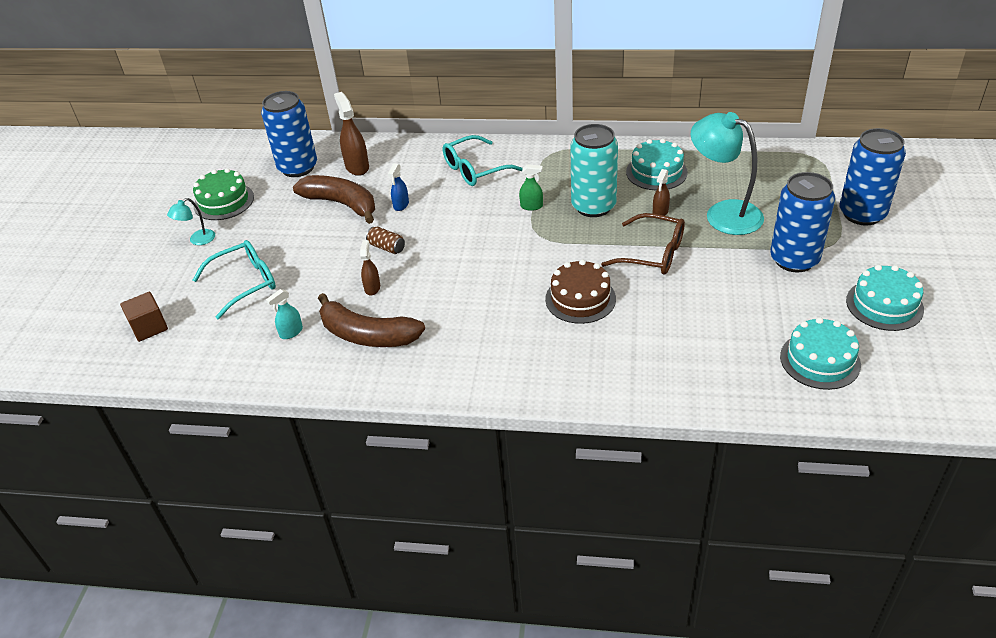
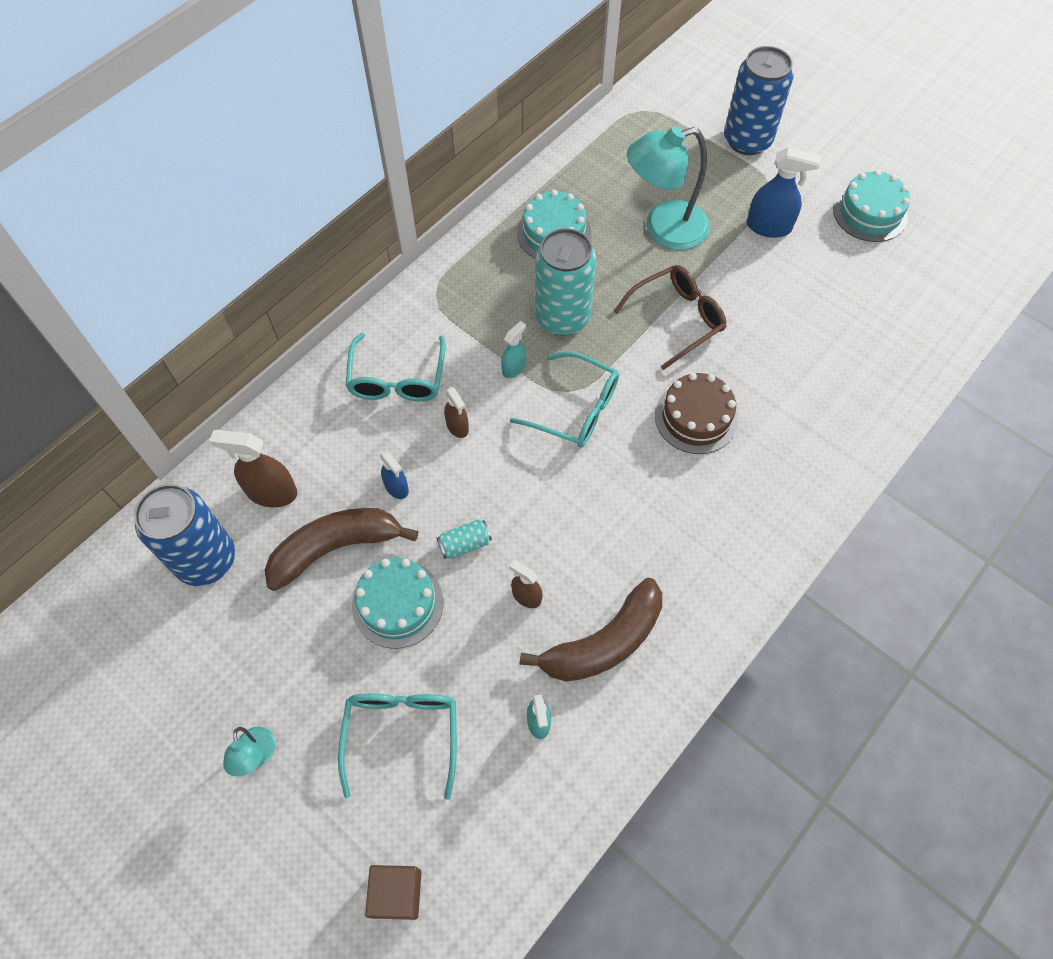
camera: 60 degrees left, 20 degrees up
(224, 201) = (196, 685): green cake -> none
(386, 247) = (465, 544): brown can -> turquoise can
(528, 244) = (575, 409): none -> turquoise glasses
(531, 206) = (514, 368): green spray bottle -> turquoise spray bottle
(660, 212) = (619, 272): brown spray bottle -> brown spray bottle (457, 427)
(794, 259) = (769, 227): blue can -> blue spray bottle
(820, 360) = (903, 300): turquoise cake -> turquoise cake (397, 604)

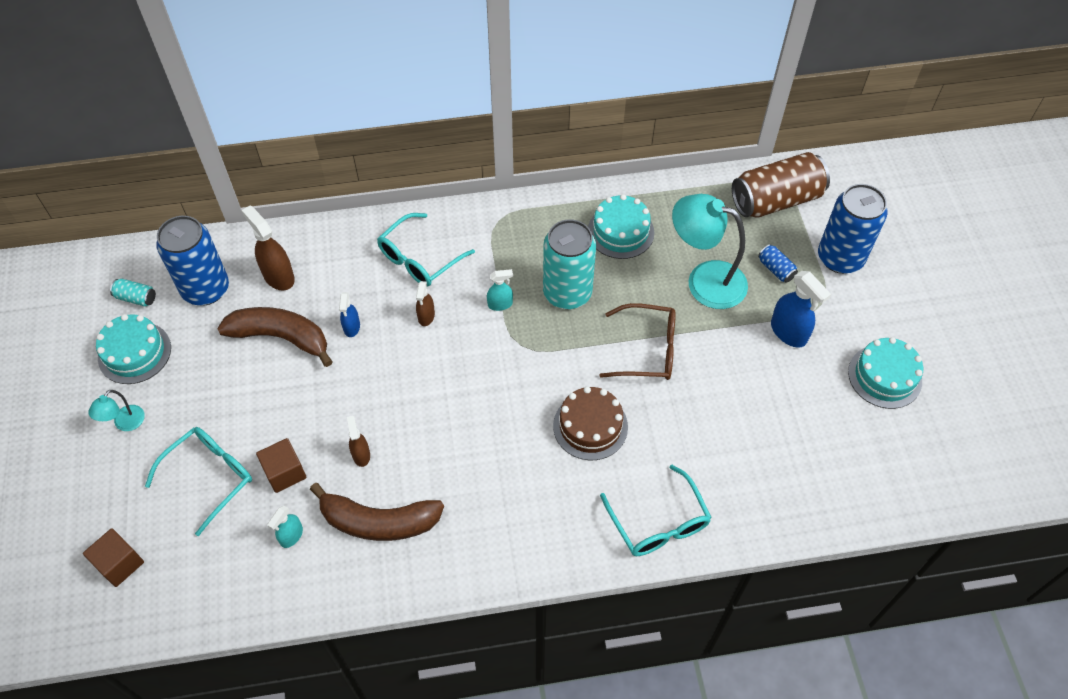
camera: 40 degrees right, 5 degrees down
(397, 604) = (283, 398): turquoise cake -> turquoise cake (134, 352)
(465, 544) = (357, 393): turquoise can -> turquoise can (136, 298)
(471, 670) = (285, 472): none -> brown cube
(575, 409) = (513, 360): turquoise glasses -> turquoise glasses (658, 522)
(653, 124) = (776, 200): none -> brown can
(709, 182) = (776, 269): none -> blue can

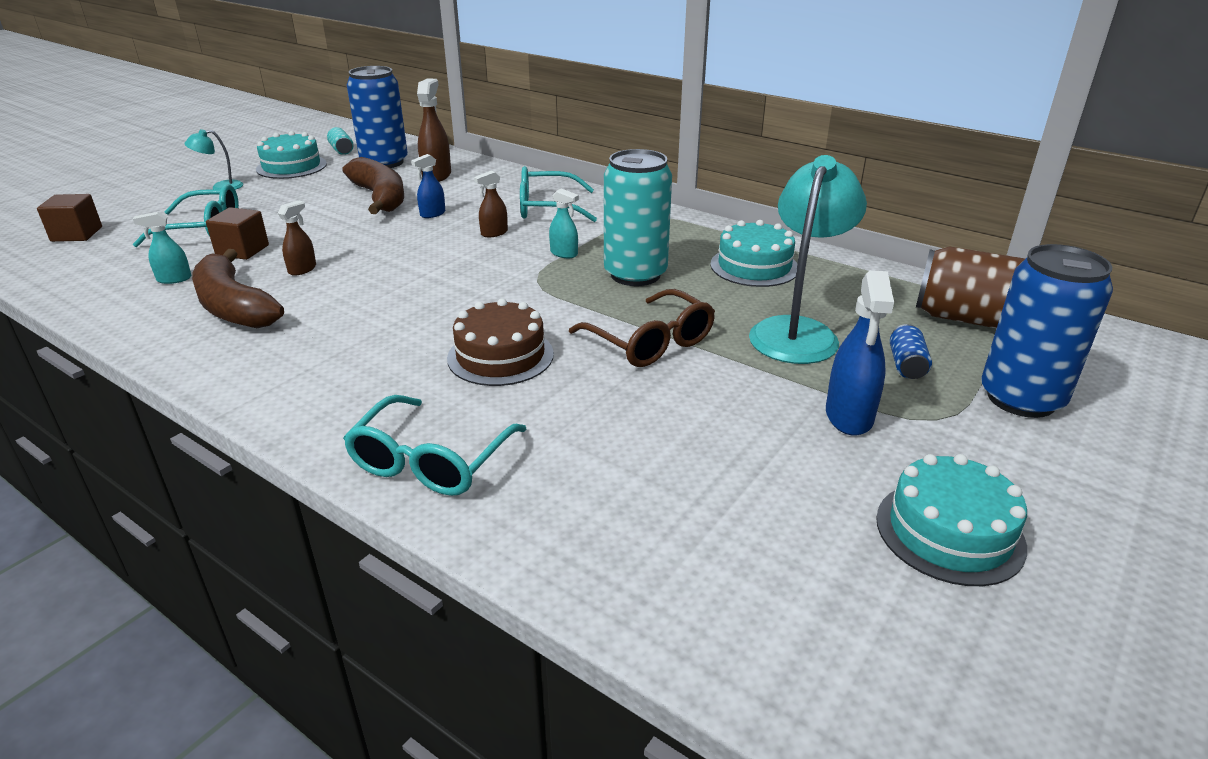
camera: 45 degrees right, 25 degrees down
(704, 280) = (798, 331): turquoise lamp -> turquoise lamp turned 45 degrees clockwise

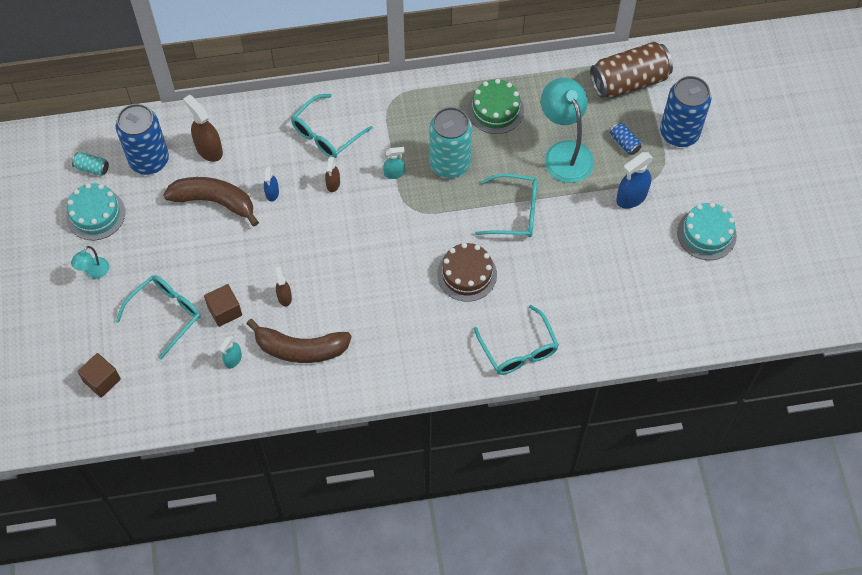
camera: 45 degrees left, 30 degrees up
(650, 342) = (515, 212): brown glasses -> turquoise glasses
(754, 266) = (495, 110): turquoise cake -> green cake
(849, 416) = (631, 197): blue spray bottle -> blue spray bottle turned 90 degrees clockwise

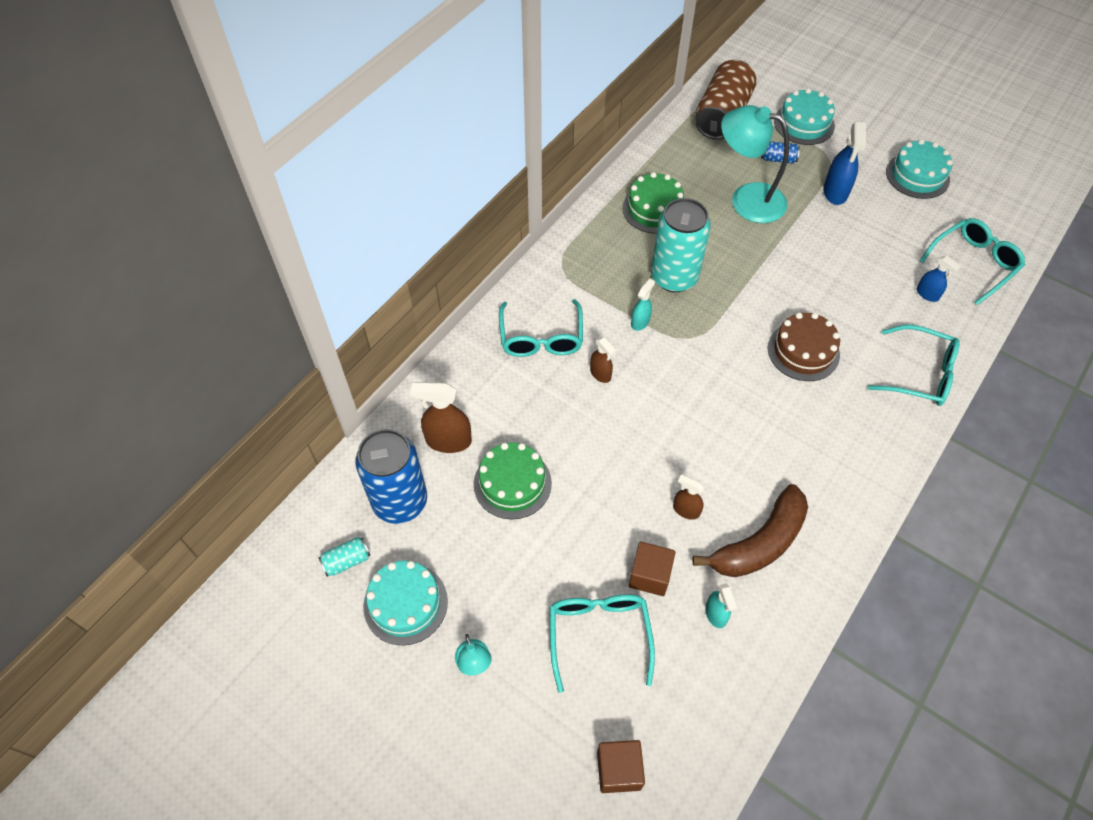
camera: 45 degrees left, 5 degrees down
(214, 201) = (512, 483): brown banana -> green cake
(272, 193) = (557, 428): blue spray bottle -> blue spray bottle (927, 294)
(515, 212) = (772, 272): turquoise glasses -> turquoise glasses (973, 263)
(679, 133) = (804, 124): blue can -> turquoise cake

